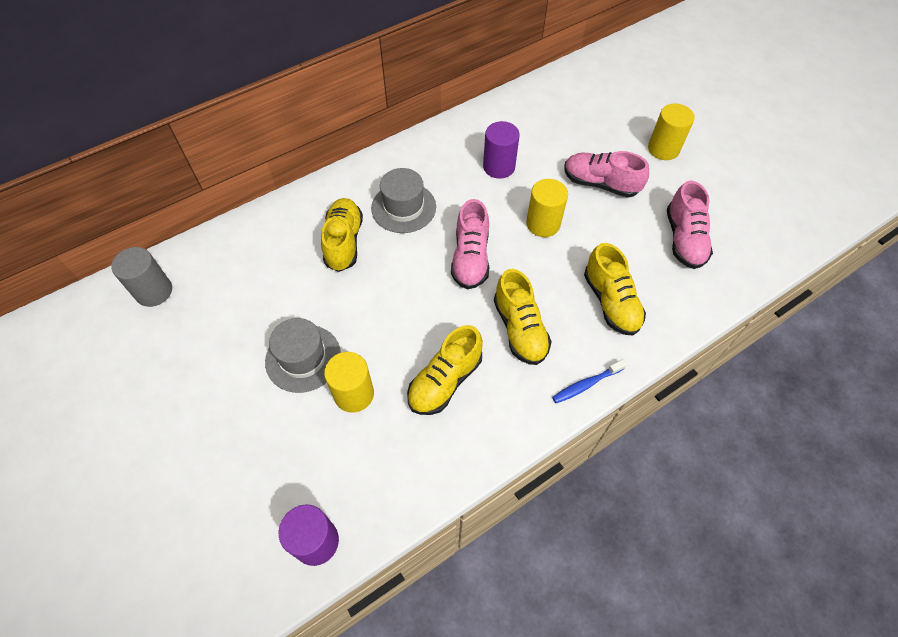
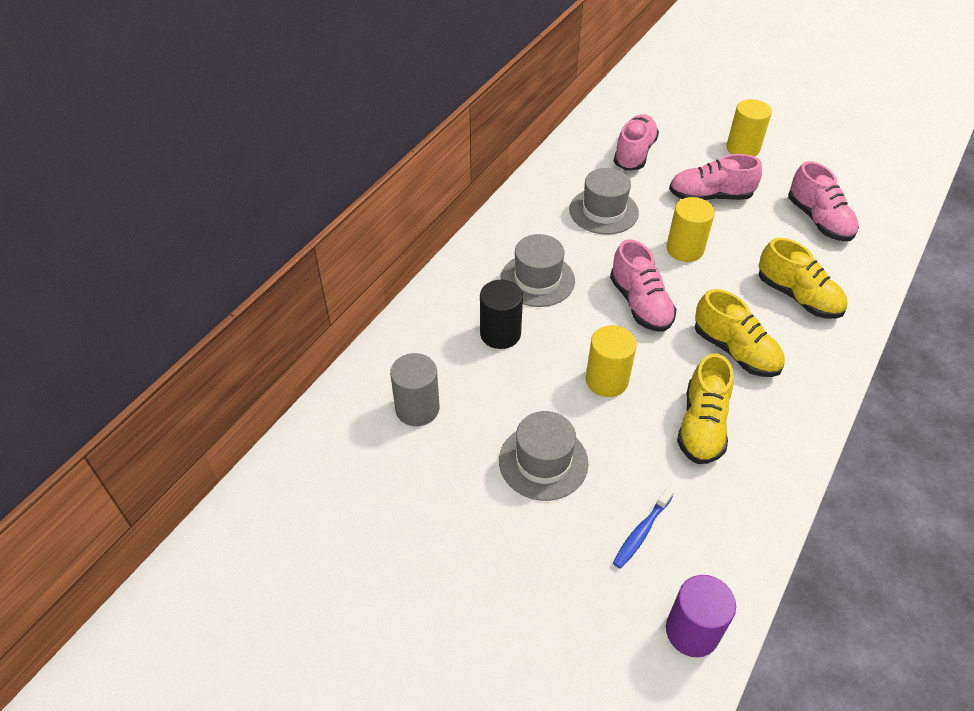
camera: 25 degrees left, 10 degrees down
(154, 291) = (322, 460): grey cylinder -> grey cylinder (417, 408)
(344, 242) = (500, 334): yellow shoe -> black cylinder
(354, 394) = (622, 474): yellow cylinder -> yellow cylinder (606, 380)
(499, 167) = (603, 211): purple cylinder -> grey hat
(562, 123) = (634, 153): none -> pink shoe
(586, 384) = (831, 377): blue toothbrush -> blue toothbrush (641, 532)

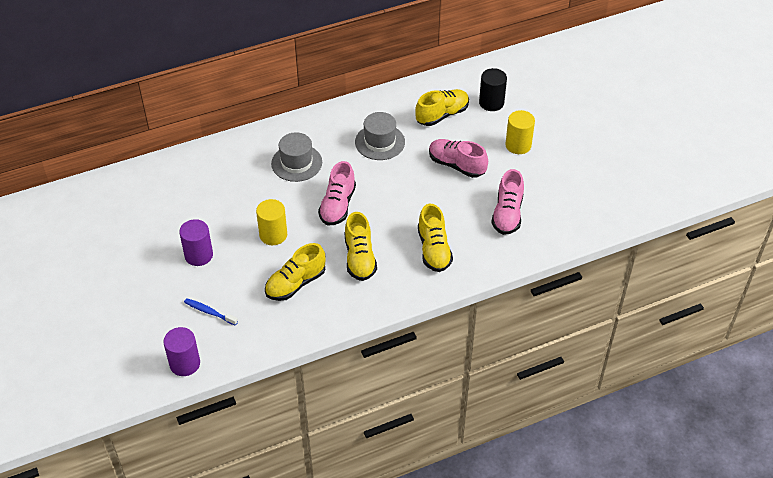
camera: 35 degrees right, 0 degrees up
(417, 408) = (166, 197): grey cylinder -> none
(500, 334) = (245, 182): black cylinder -> black cylinder (491, 103)
(543, 462) = (199, 255): grey hat -> purple cylinder
(634, 153) = (442, 115): pink shoe -> yellow shoe
(641, 532) = (209, 312): blue toothbrush -> blue toothbrush turned 45 degrees clockwise
(685, 249) = (401, 189): yellow cylinder -> none

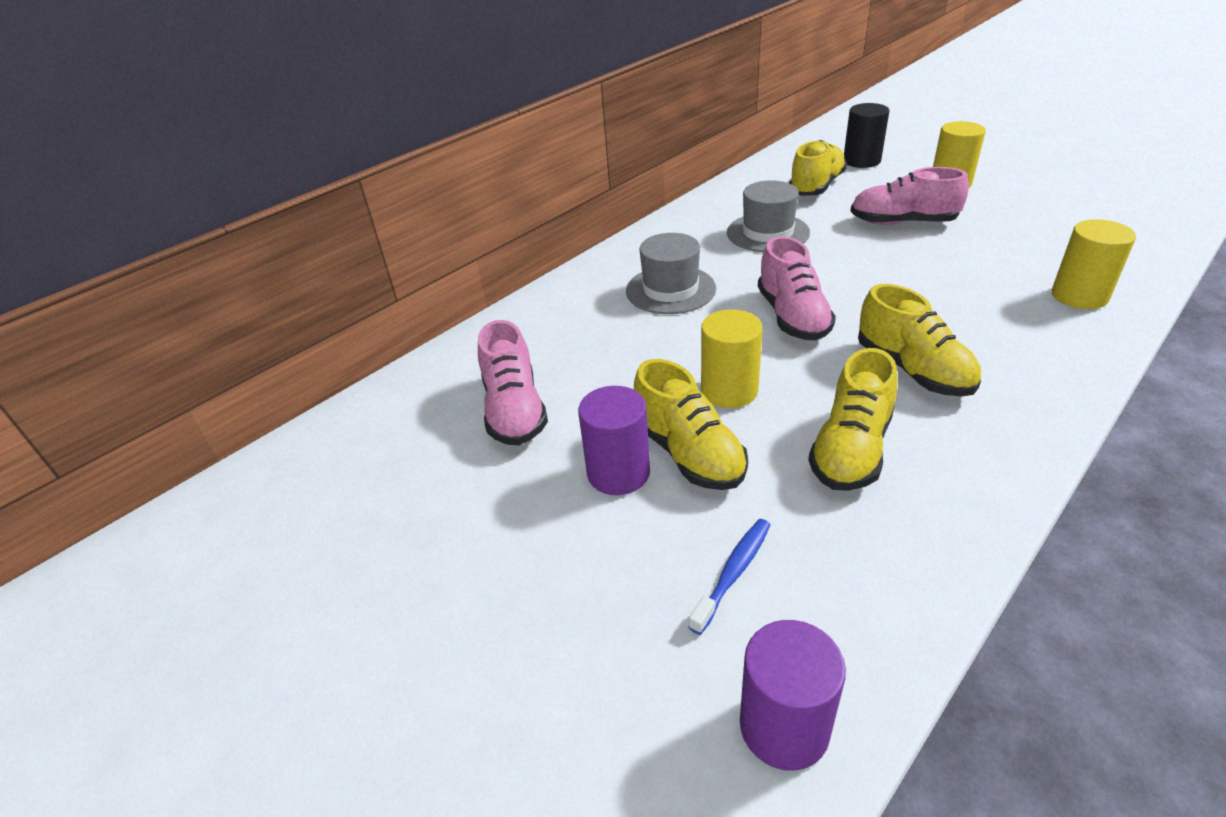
camera: 20 degrees left, 10 degrees down
(209, 312) = (733, 572): blue toothbrush -> blue toothbrush turned 120 degrees clockwise
(434, 250) = (1009, 318): yellow shoe -> yellow shoe (688, 453)
(482, 251) = (1079, 296): none -> yellow cylinder
(507, 214) = (1045, 246): pink shoe -> pink shoe (514, 411)

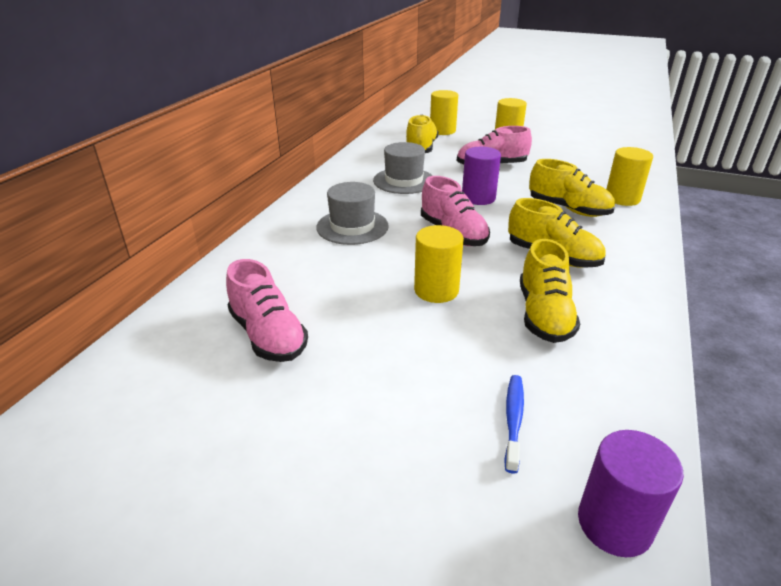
camera: 25 degrees left, 5 degrees down
(618, 473) = (383, 366): purple cylinder -> purple cylinder (478, 198)
(688, 453) = (431, 340): yellow shoe -> yellow shoe (568, 209)
(861, 161) = (442, 131): black cylinder -> yellow cylinder

